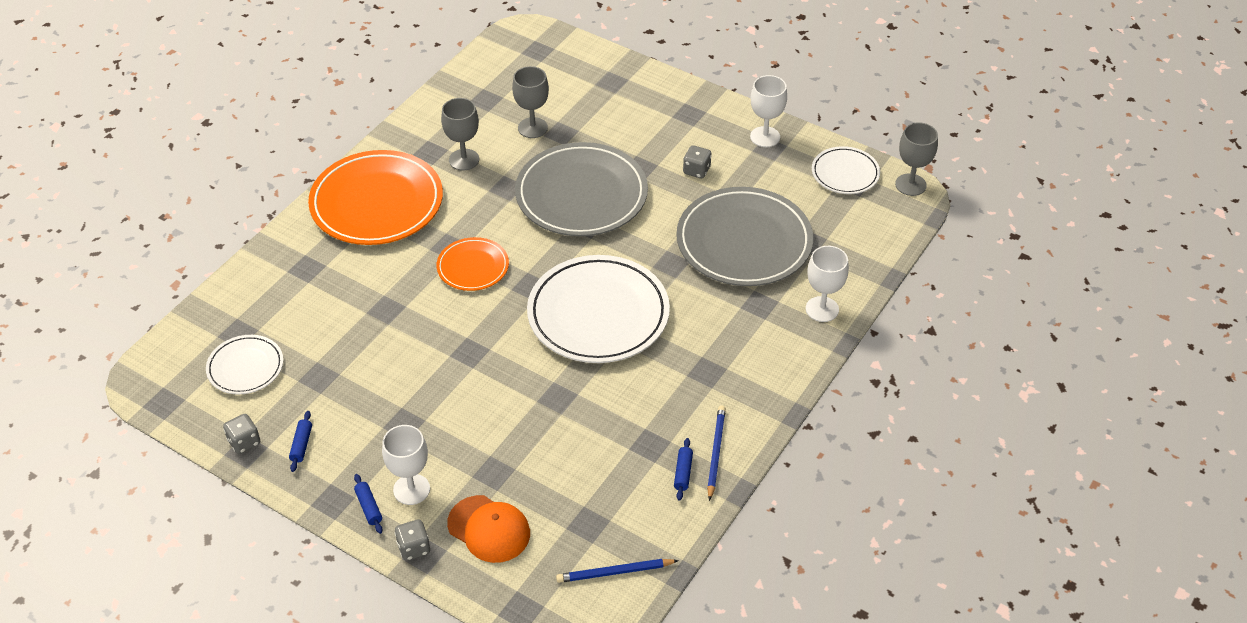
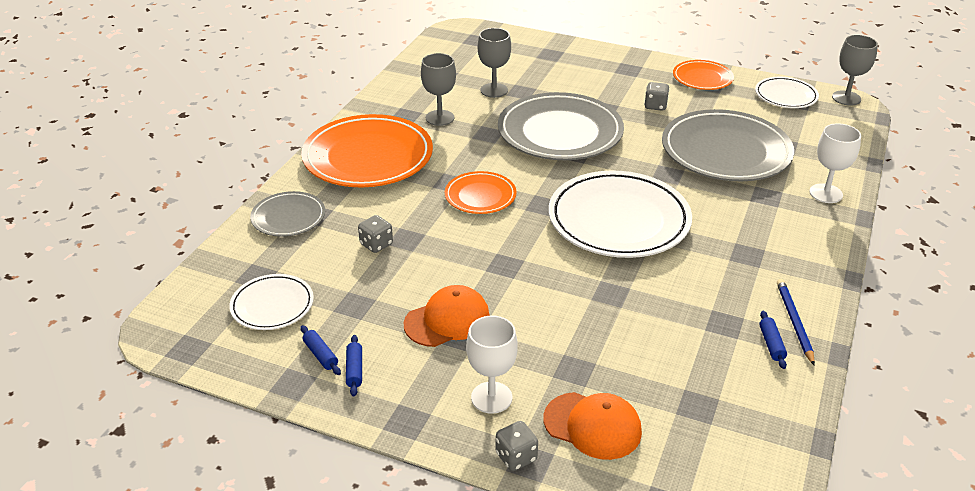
camera: 10 degrees left, 10 degrees down
(244, 442) = (289, 375): grey dice -> grey dice (376, 244)
(282, 269) = (288, 217): none -> grey plate
(369, 507) = (450, 421): blue rolling pin -> blue rolling pin (321, 355)
(397, 405) = (447, 320): none -> orange cap
(614, 572) = (750, 450): blue pencil -> none
(765, 137) = (702, 78): white goblet -> orange plate

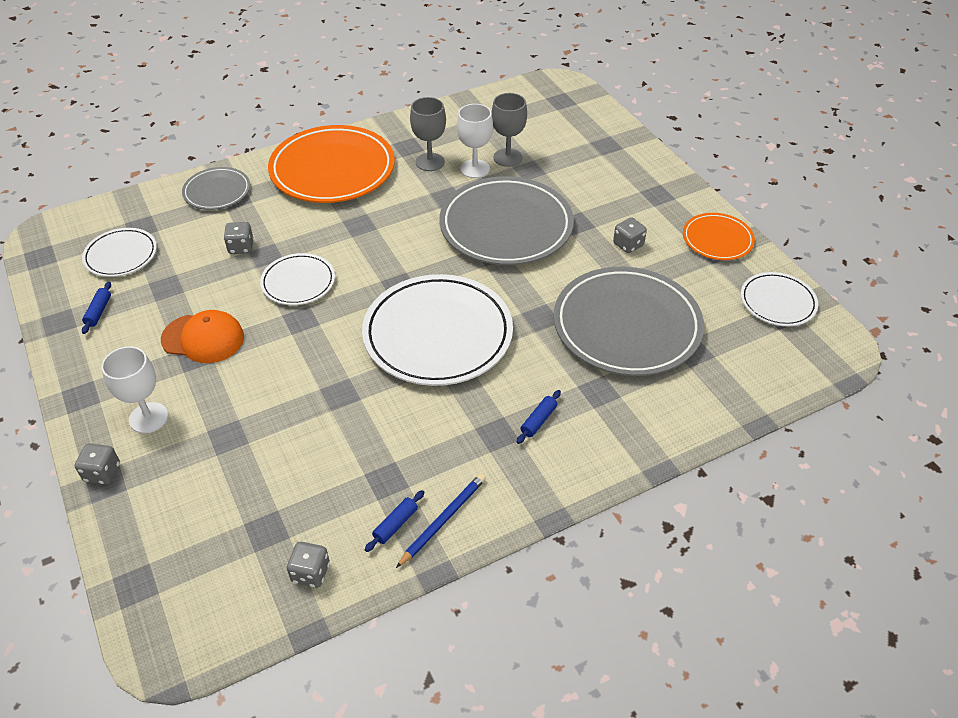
camera: 40 degrees right, 10 degrees up
(354, 370) = (102, 337): blue rolling pin -> blue rolling pin (538, 421)
(463, 242) = (298, 282): none -> white plate
(480, 196) = (364, 249): orange plate -> none
(593, 425) = (178, 488): orange cap -> none
(766, 408) = (310, 573): none -> grey dice
(826, 193) = (660, 424): white goblet -> white goblet (475, 169)
(846, 98) = (843, 339): grey goblet -> none

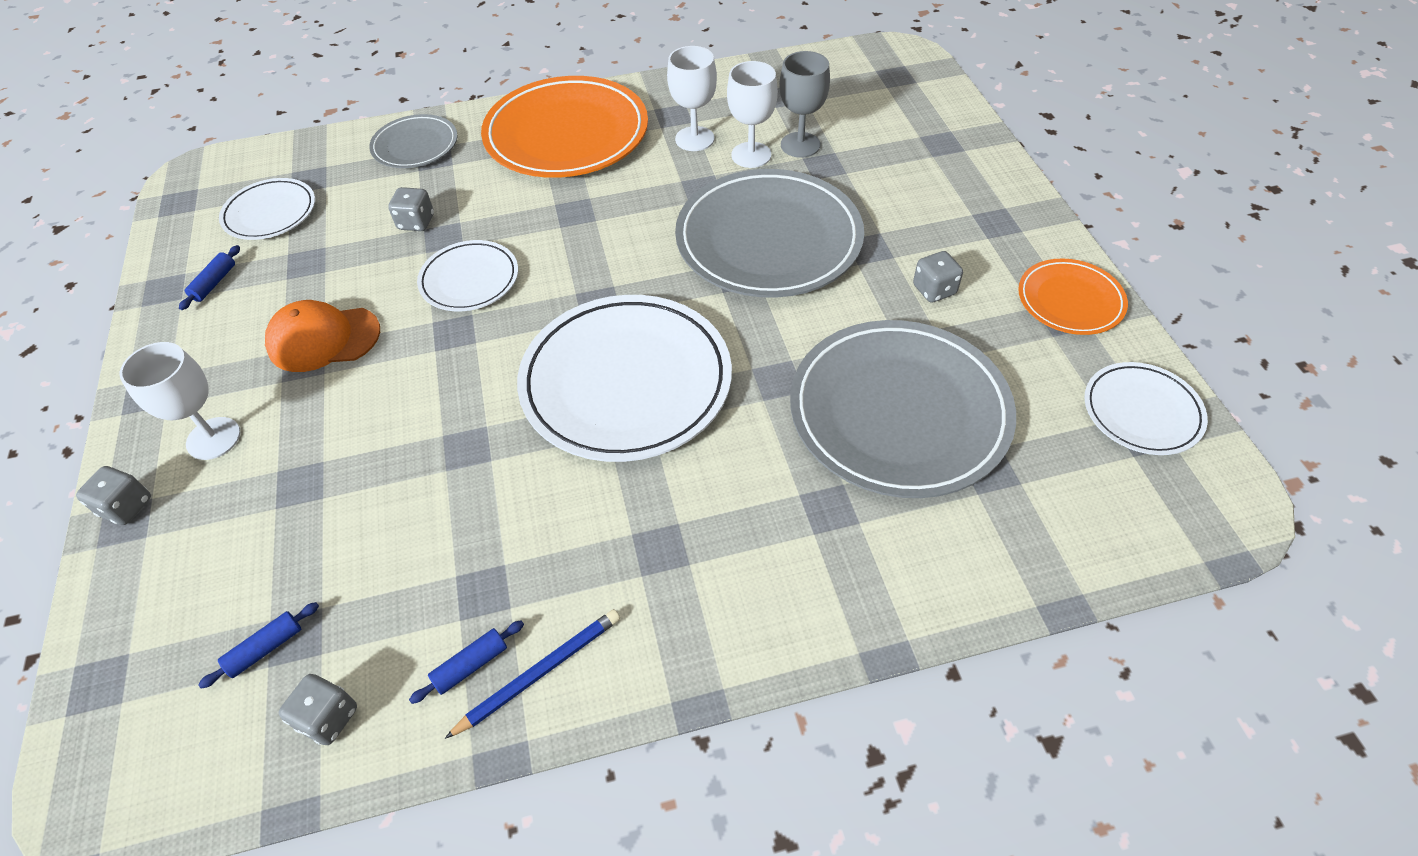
camera: 15 degrees right, 5 degrees up
(203, 338) = (323, 339): orange cap -> orange cap turned 150 degrees clockwise
(430, 162) = (694, 139): grey goblet -> white goblet
(538, 421) = (726, 539): blue rolling pin -> blue rolling pin (265, 649)

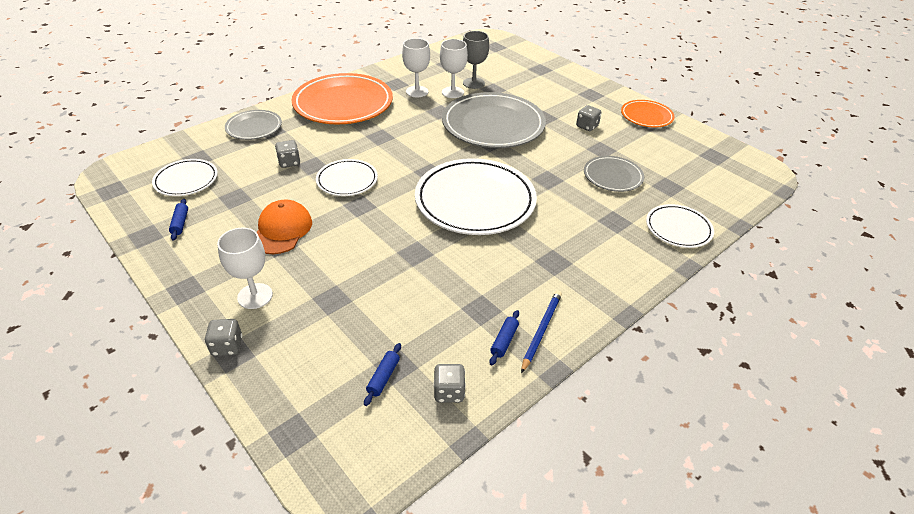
camera: 30 degrees left, 10 degrees down
(323, 339) = (282, 230): orange cap -> orange cap turned 135 degrees clockwise
(899, 412) = (612, 176): grey plate -> grey plate, size x0.52
(1142, 412) = (708, 148): white plate -> white plate (678, 228)

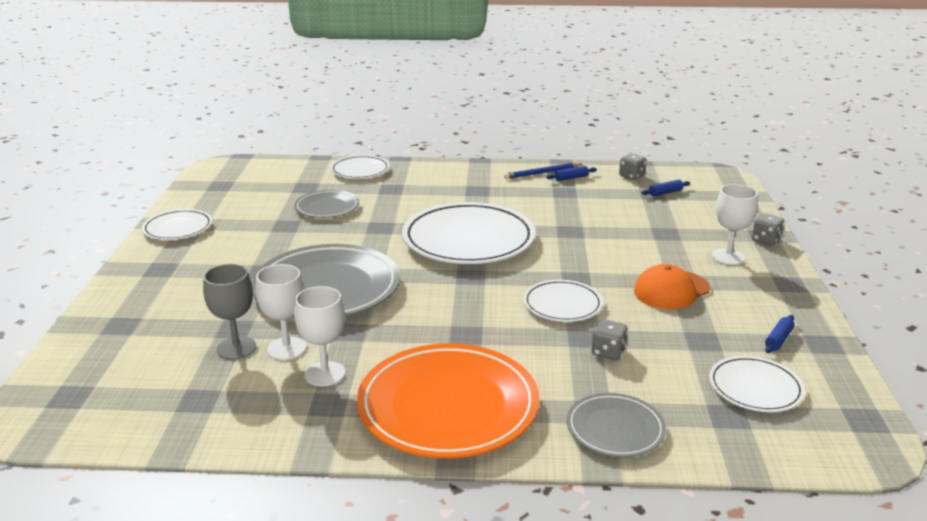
camera: 135 degrees left, 15 degrees down
(587, 126) = (248, 245): grey dice -> none
(646, 116) = (178, 228): orange plate -> white plate

